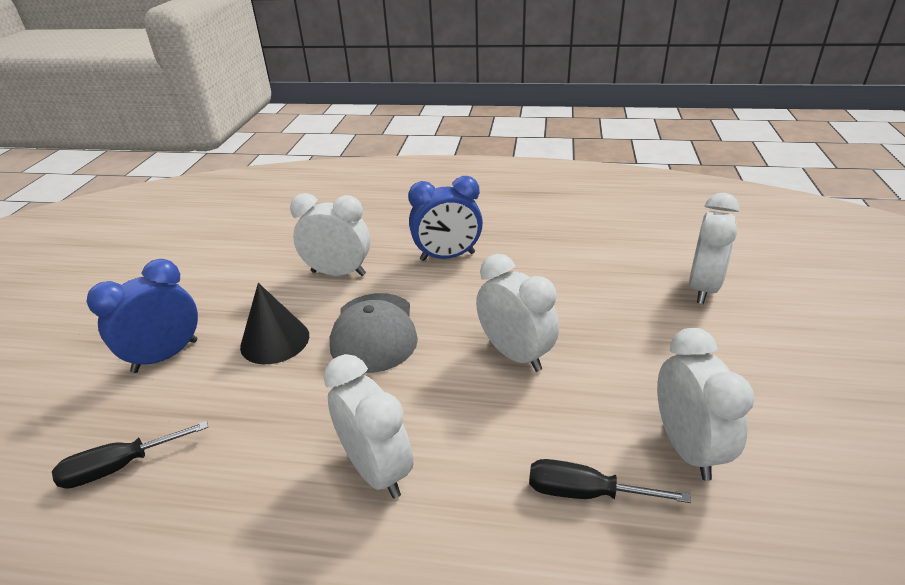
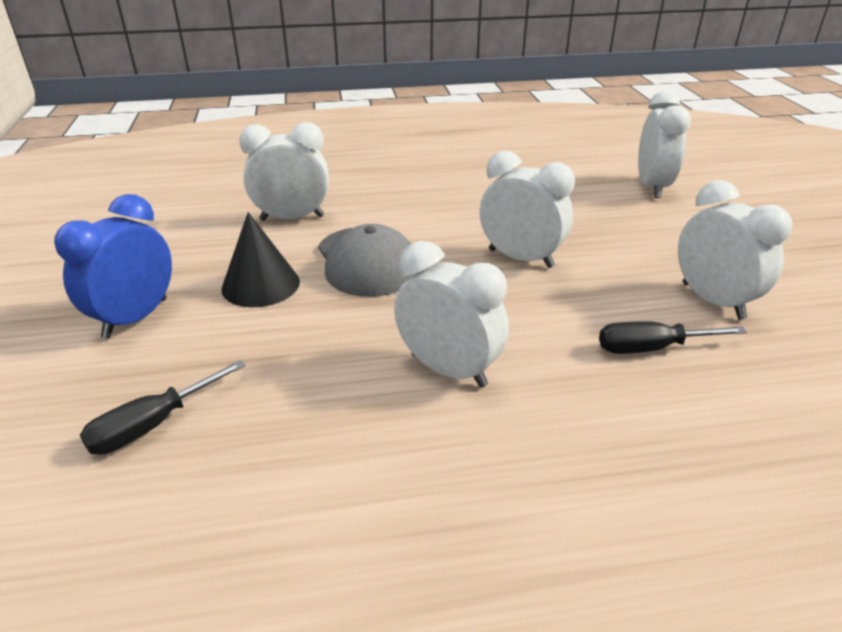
camera: 20 degrees left, 0 degrees up
(447, 256) = (400, 191): blue clock -> none

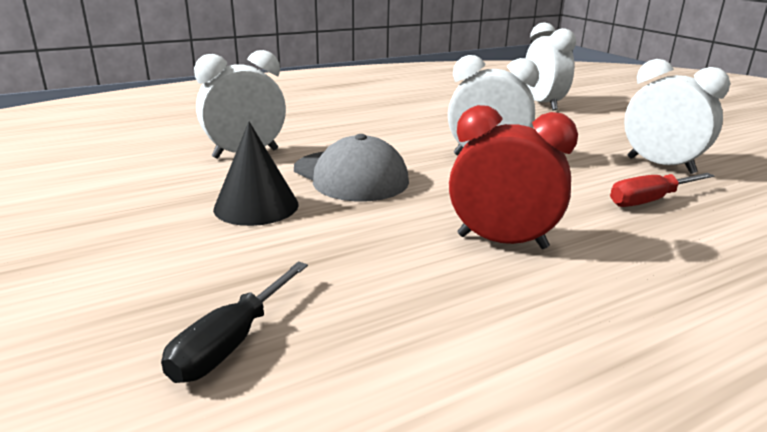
camera: 20 degrees left, 10 degrees down
(135, 318) = (131, 253): blue clock -> none
(448, 370) = (502, 242): white clock -> red clock
(651, 348) = (649, 200): black screwdriver -> red screwdriver

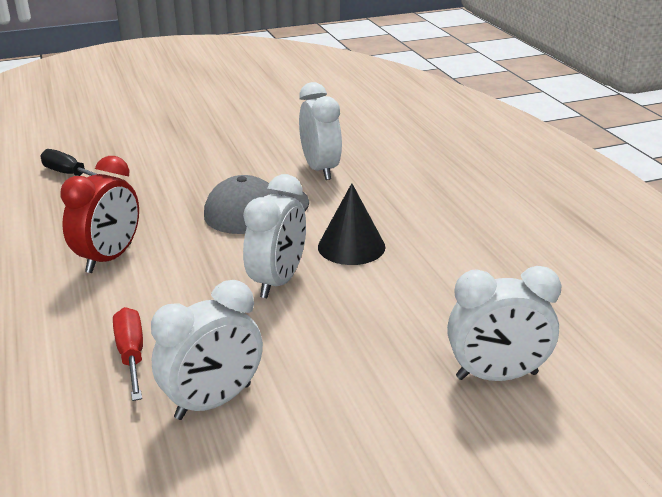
camera: 100 degrees right, 5 degrees up
(256, 206) = (215, 176): black cone -> black cone (351, 246)

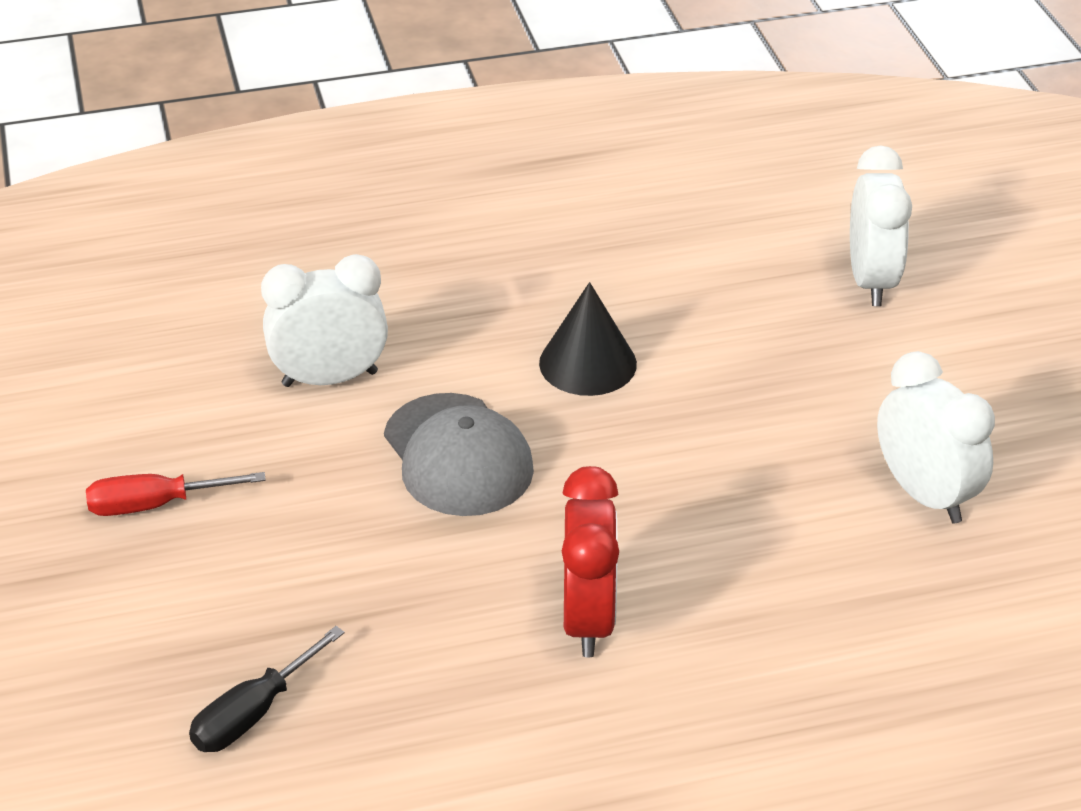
camera: 85 degrees left, 10 degrees up
(109, 258) = (588, 619): red clock -> red clock turned 60 degrees clockwise
(131, 355) = (837, 573): red screwdriver -> red screwdriver (155, 505)
(278, 281) = (672, 437): white clock -> none

